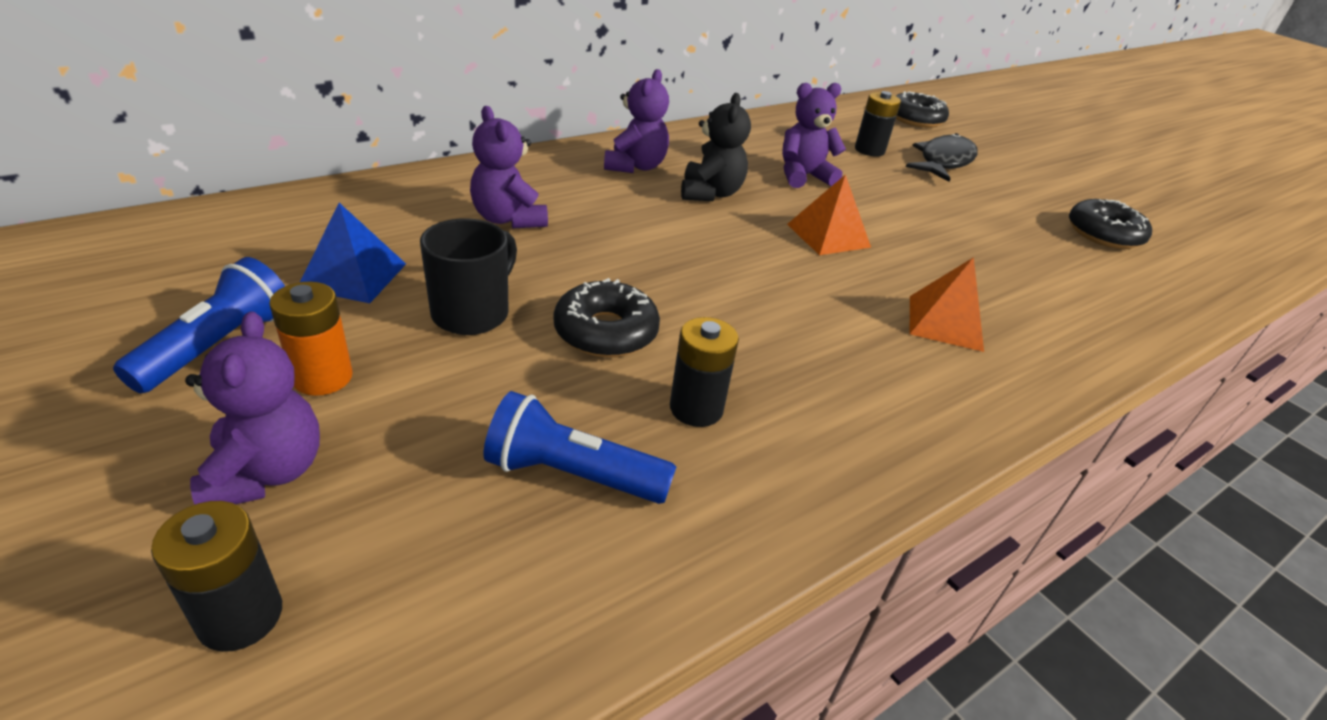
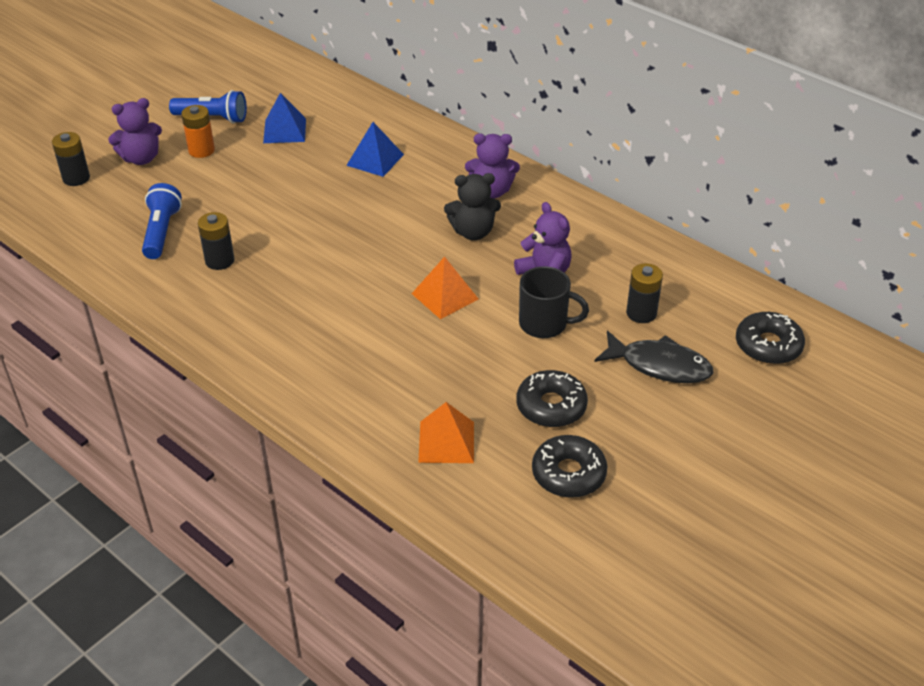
camera: 80 degrees right, 5 degrees up
(472, 313) = (269, 174): black mug -> black mug (544, 324)
(509, 219) = (375, 159): purple teddy bear -> blue pyramid
(606, 332) = (273, 220): black donut -> black donut (551, 406)
(945, 322) = (351, 357): orange pyramid -> orange pyramid (446, 442)

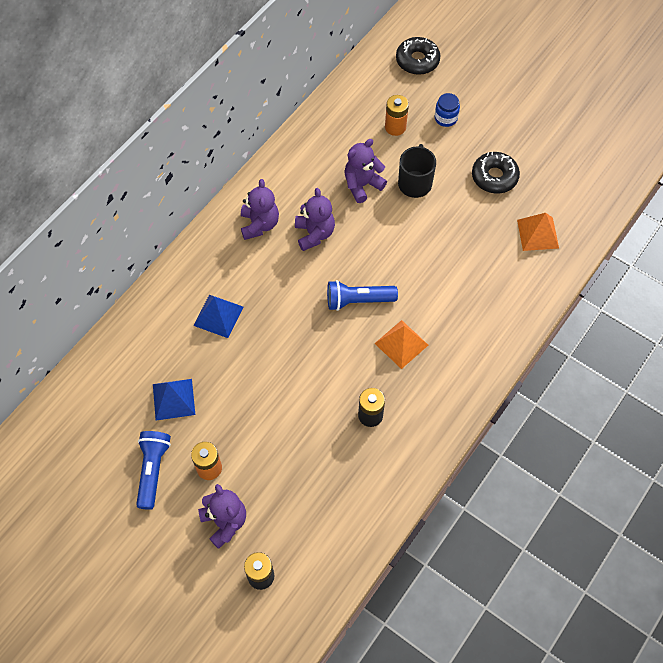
camera: 95 degrees left, 20 degrees up
(161, 232) = (336, 473): blue flashlight -> blue flashlight (358, 300)
(445, 296) = (393, 247): orange pyramid -> orange pyramid (401, 344)
(473, 232) = (314, 234): black teddy bear -> purple teddy bear
(568, 474) = (550, 166): black donut -> none
(641, 313) = (395, 127): black battery -> orange battery
(659, 365) = (445, 118): black fish -> blue jar

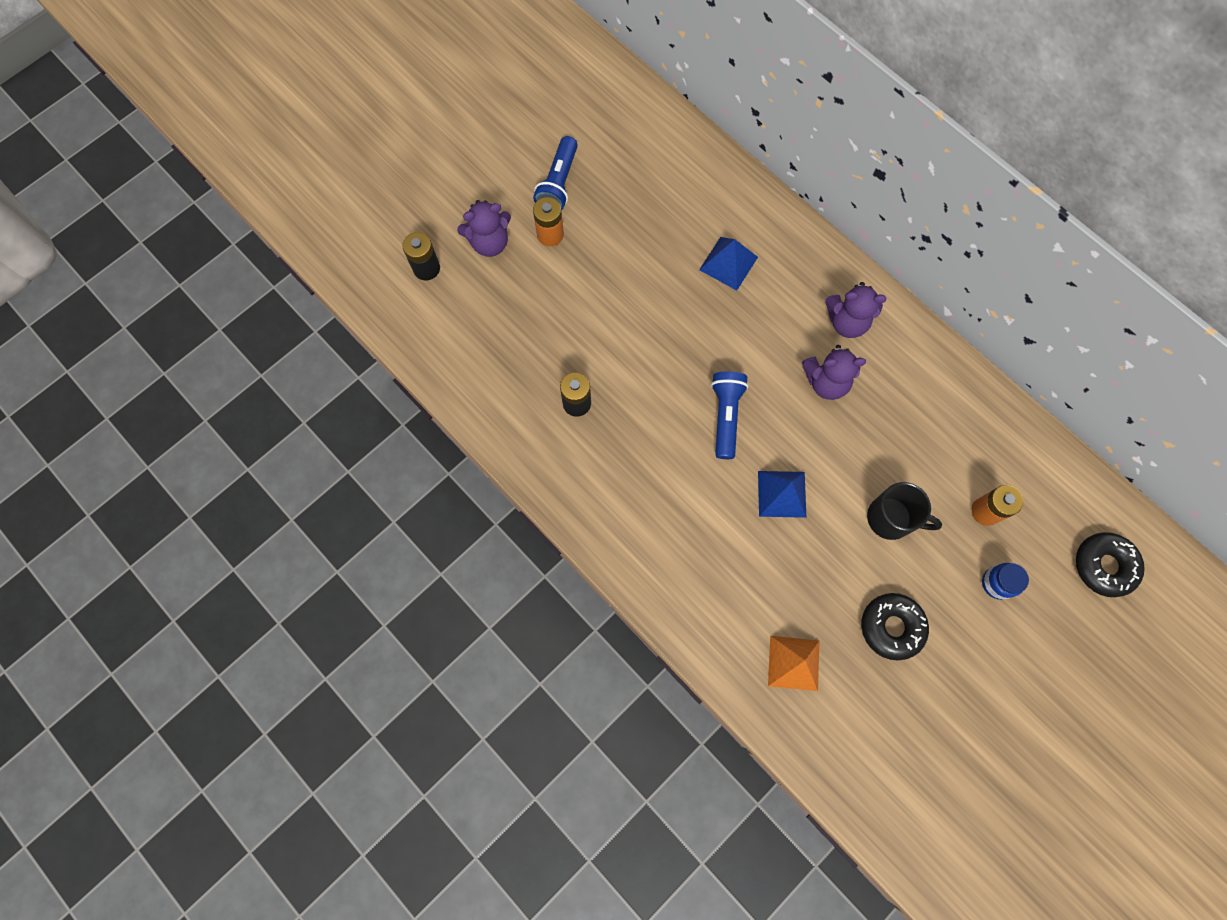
camera: 100 degrees right, 10 degrees up
(153, 470) = (559, 183): blue flashlight -> blue flashlight turned 90 degrees clockwise
(173, 399) = (634, 209): blue pyramid -> blue pyramid (782, 493)
(362, 185) = (894, 451): purple teddy bear -> none
(401, 344) = (660, 454): orange pyramid -> none

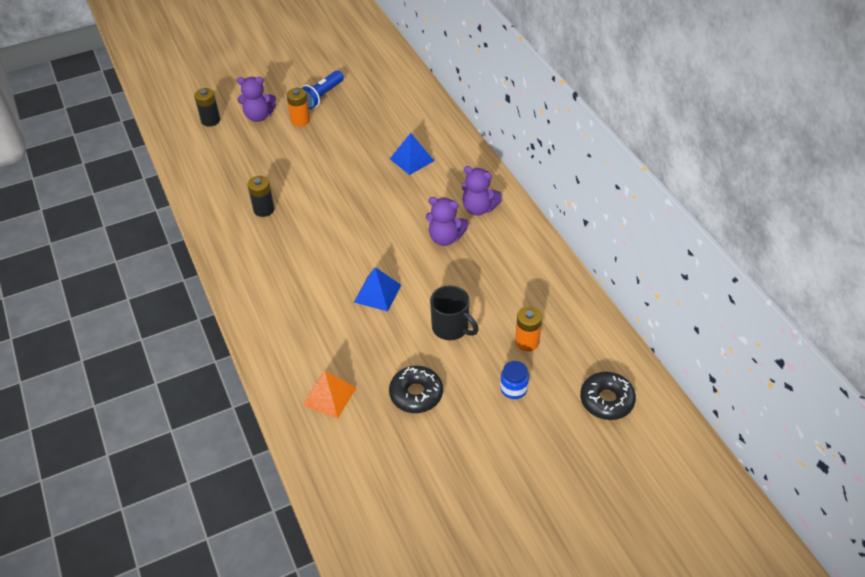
camera: 20 degrees right, 25 degrees down
(725, 416) = (362, 240): blue flashlight -> none

